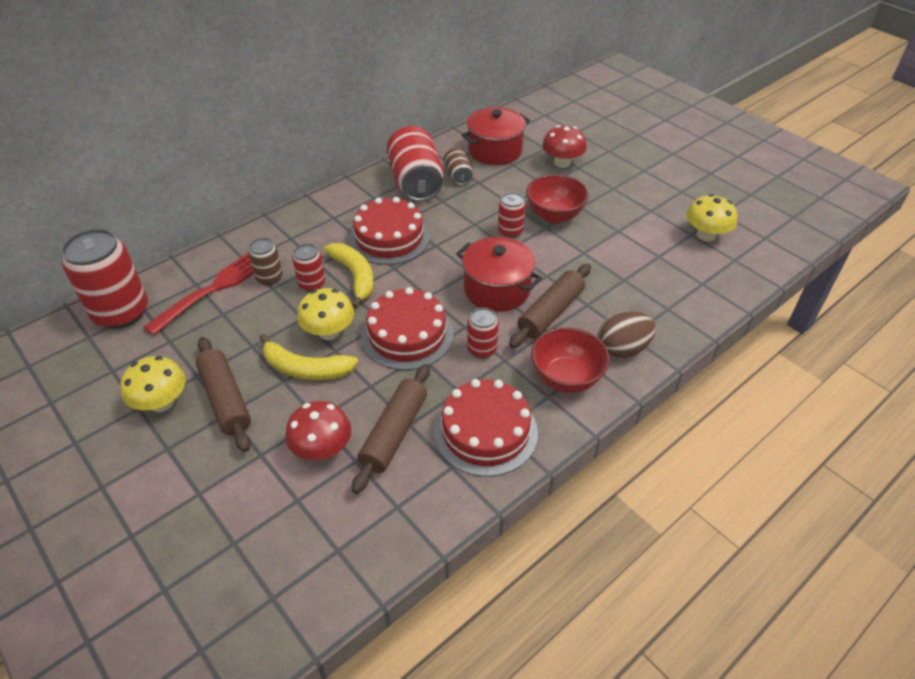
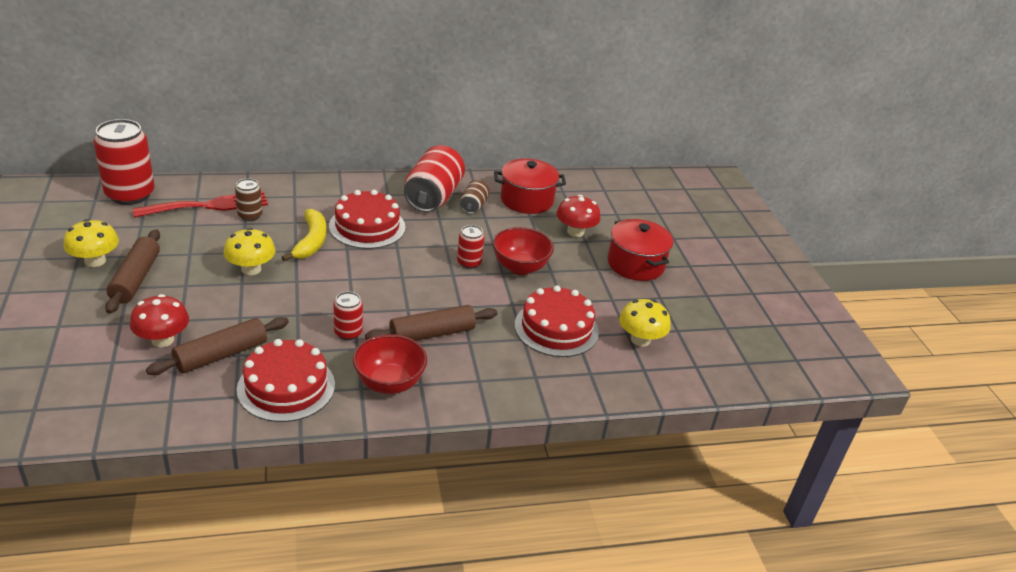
camera: 25 degrees right, 10 degrees down
(306, 369) = (208, 285): yellow banana -> none
(312, 284) = (275, 233): red can -> none
(407, 335) = (304, 297): red cake -> red cake (556, 328)
(497, 289) = (408, 298): red pot -> red pot (635, 264)
(622, 349) = (460, 386): brown egg -> none

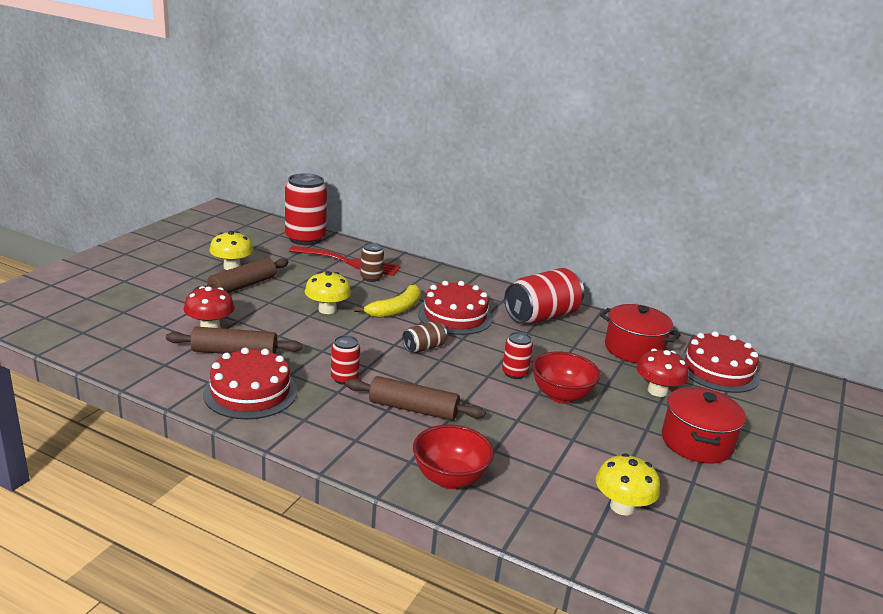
camera: 40 degrees right, 10 degrees down
(389, 383) = (330, 427): red bowl -> red bowl (450, 478)
(473, 206) = (572, 335): brown can -> brown can (424, 348)
(556, 328) = (538, 456): red cake -> red cake (718, 370)

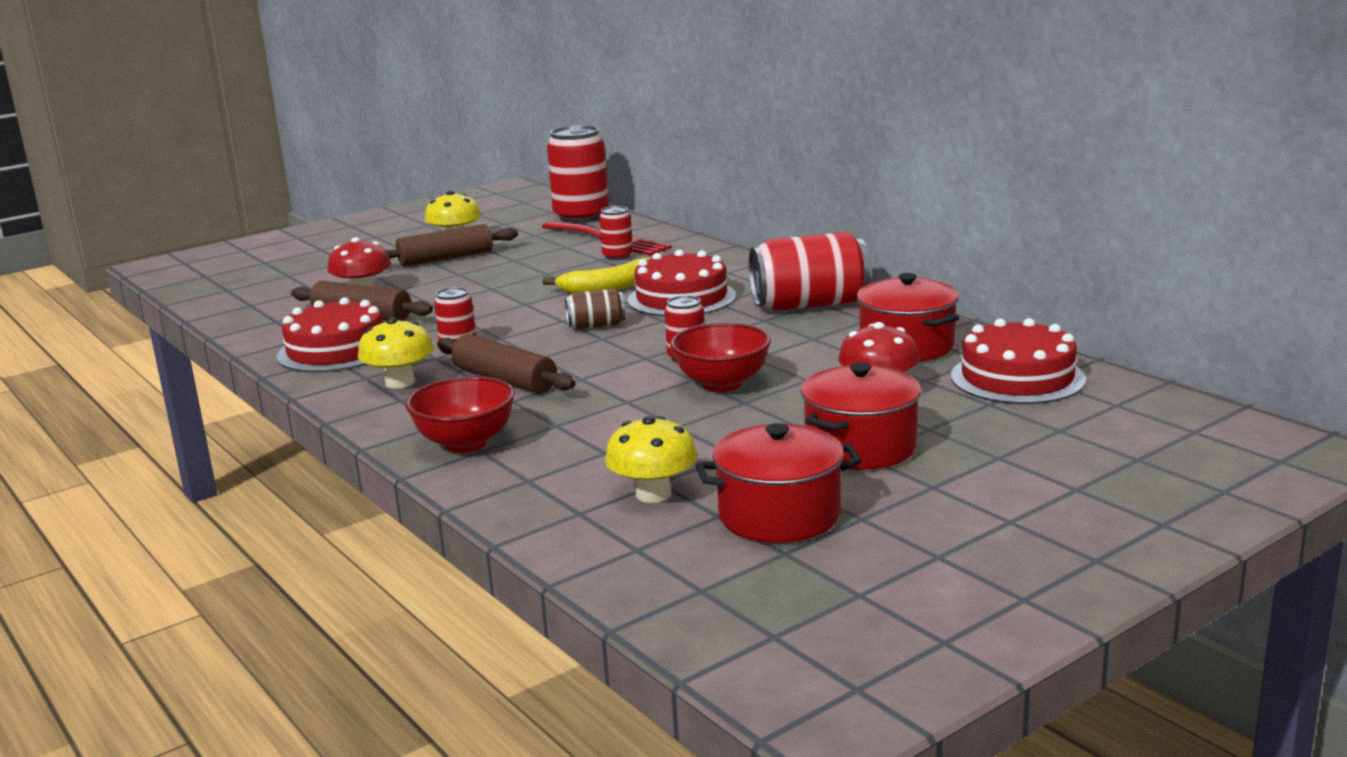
camera: 30 degrees right, 5 degrees down
(327, 309) = (520, 284): yellow mushroom -> yellow mushroom (400, 382)
(371, 278) = (617, 256): brown can -> red can
(713, 512) = (779, 515): none -> red pot

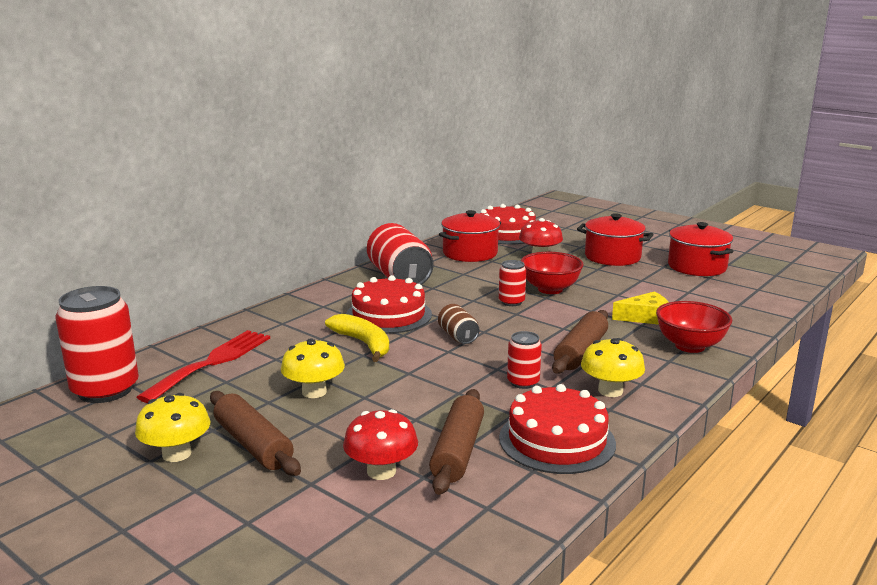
camera: 105 degrees left, 0 degrees up
(578, 432) = (646, 317): none -> yellow cheese
(617, 256) = (269, 351): red can -> none
(653, 494) = (702, 291): yellow mushroom -> yellow mushroom (314, 392)

